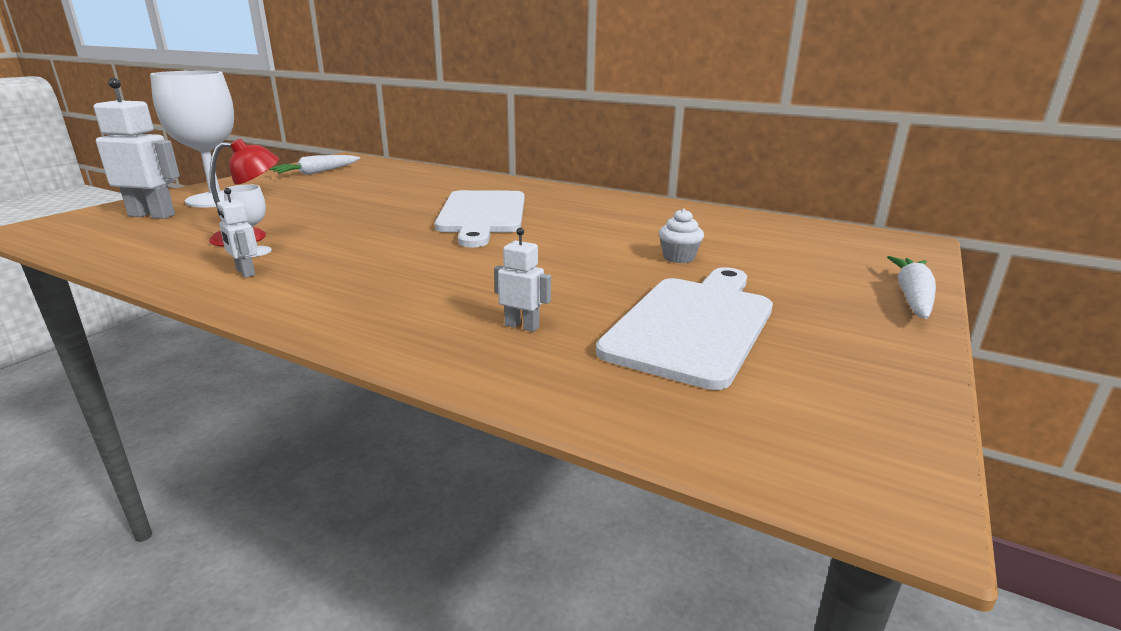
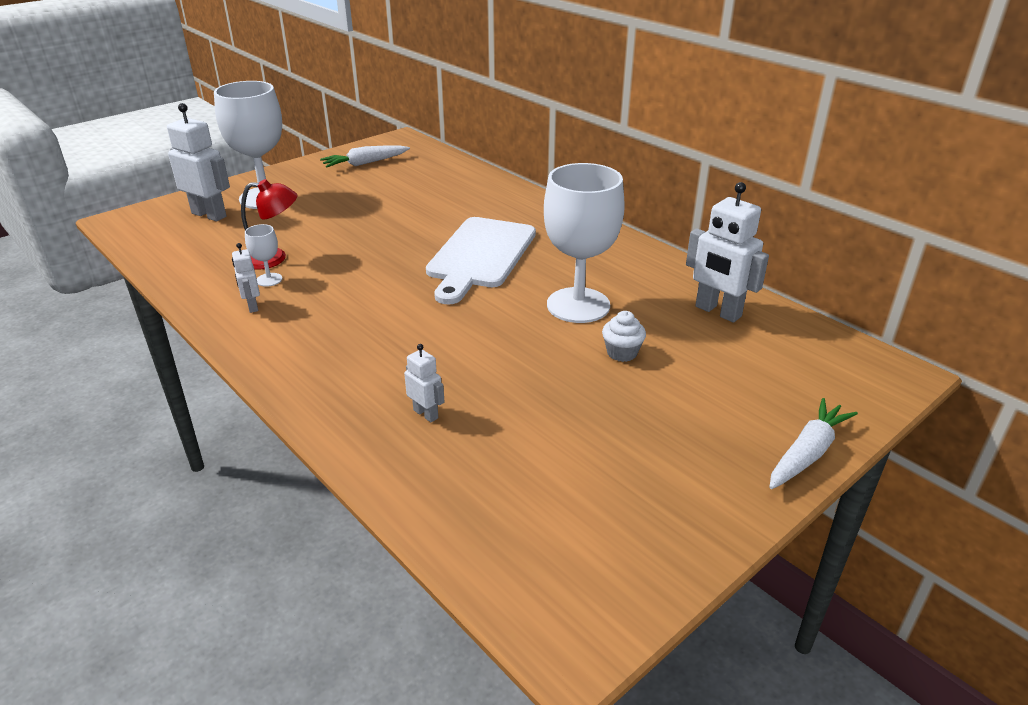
camera: 20 degrees right, 10 degrees up
(606, 234) = (578, 305): none -> white goblet
(693, 325) = (566, 443): white cutting board -> none
(732, 225) = (717, 312): none -> white robot

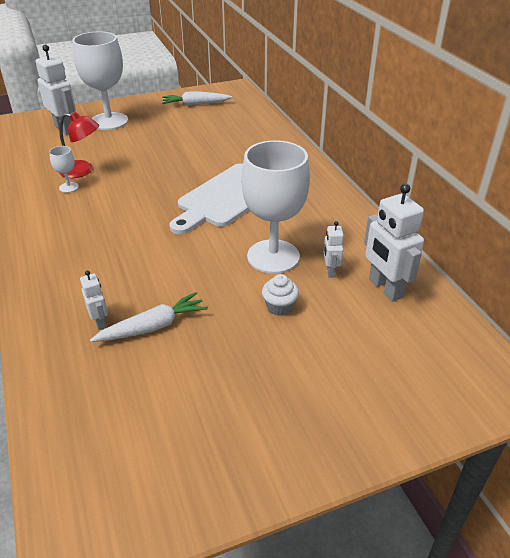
camera: 20 degrees right, 5 degrees up
(252, 306) = (44, 206): white robot -> white robot (330, 271)
(807, 453) = (373, 442): white carrot -> white carrot (153, 327)

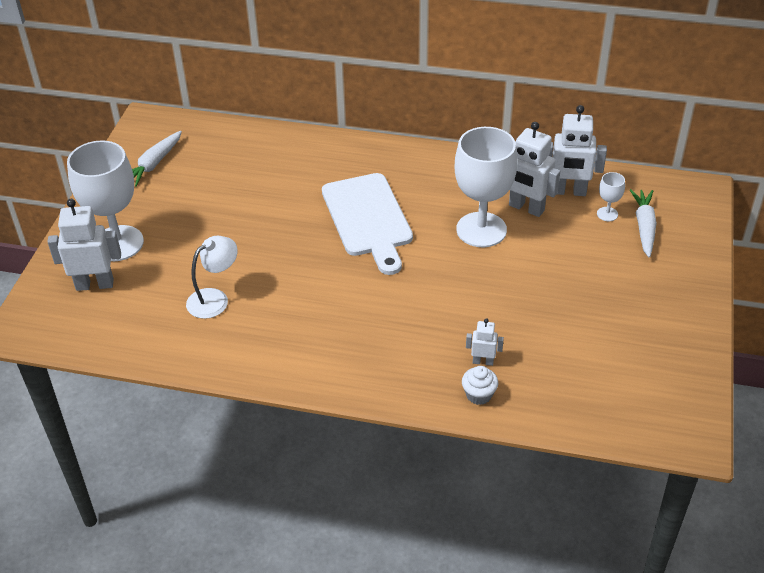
camera: 55 degrees left, 5 degrees up
(69, 187) = (240, 319): white goblet -> white goblet (607, 214)
(83, 170) = (215, 299): red lamp -> white lamp
(153, 327) = (513, 332): white carrot -> white carrot (644, 227)
(279, 307) = (545, 254): white cupcake -> white cupcake (479, 395)
(330, 271) = (526, 208): white robot -> white robot, size x1.92

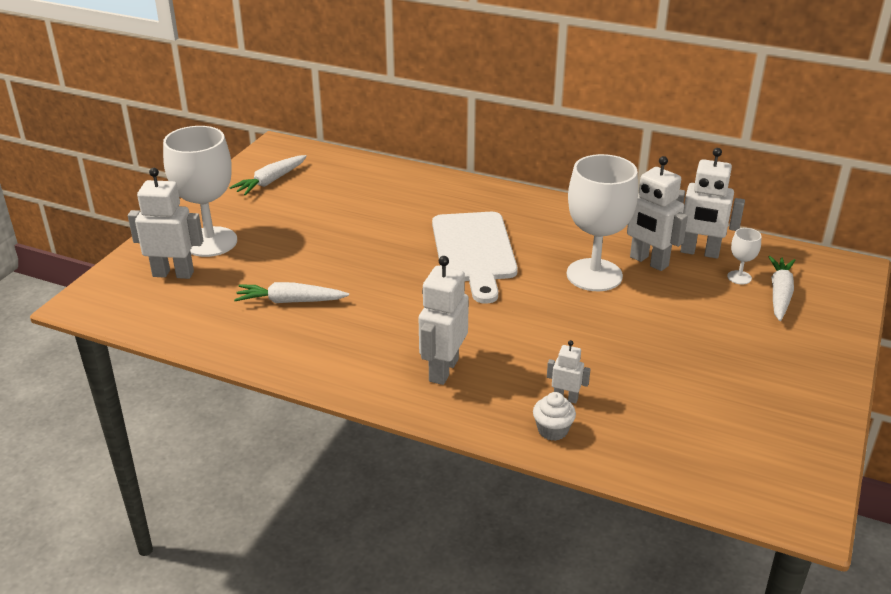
camera: 10 degrees right, 10 degrees down
(215, 299) = (290, 301): white lamp -> white carrot
(372, 350) = (443, 370): none -> white robot

